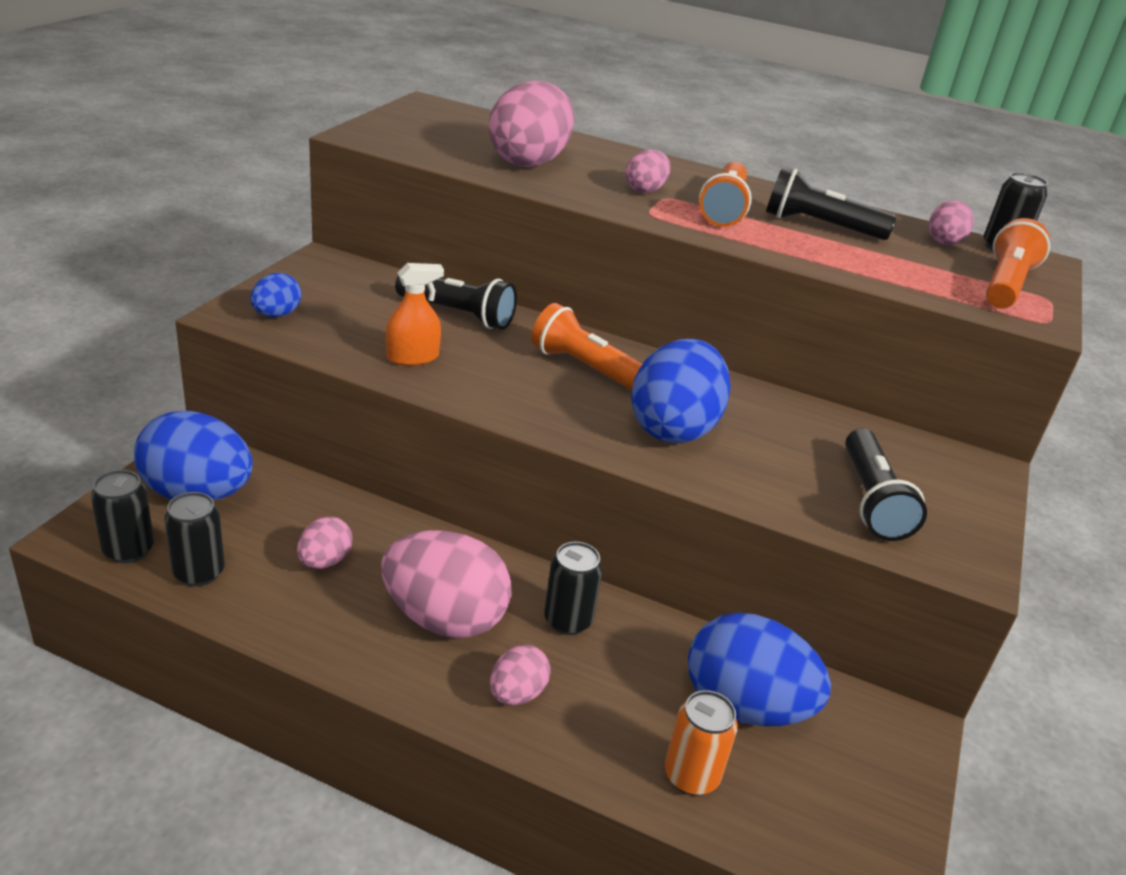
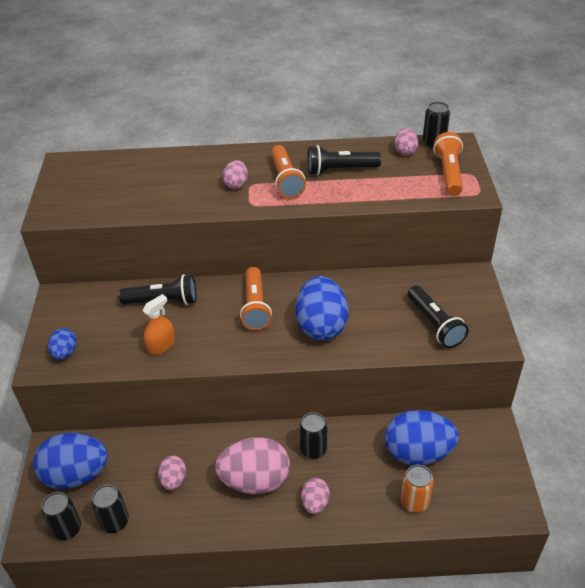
camera: 20 degrees left, 10 degrees up
(529, 161) = (159, 190): pink egg -> none
(587, 369) = (255, 306): orange flashlight -> orange flashlight turned 105 degrees counterclockwise

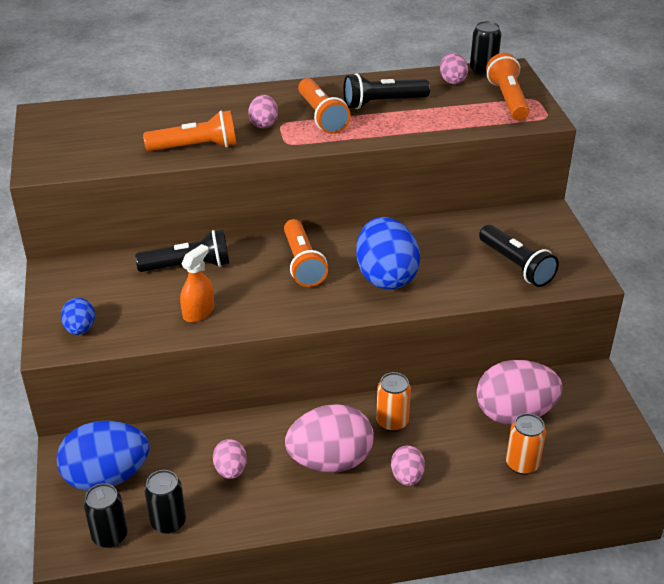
camera: 10 degrees left, 5 degrees down
(175, 203) = (195, 147): none -> orange flashlight
(313, 449) = (392, 422): black can -> orange can
(418, 453) = (514, 414): blue egg -> pink egg

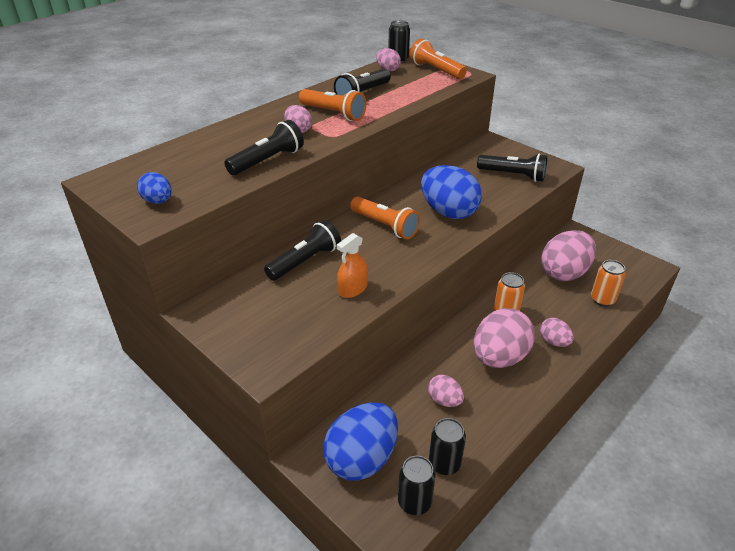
camera: 35 degrees left, 0 degrees up
(80, 329) = (274, 345): blue egg -> blue egg (158, 201)
(195, 147) = (267, 161): orange flashlight -> black flashlight
(198, 312) = (353, 289): orange spray bottle -> orange spray bottle turned 135 degrees counterclockwise

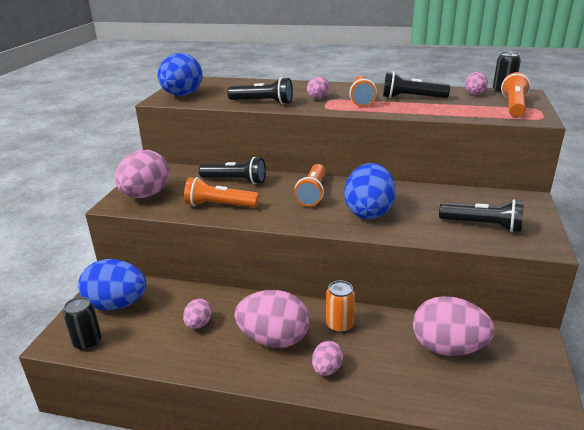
camera: 60 degrees right, 10 degrees down
(158, 201) = (182, 95): blue egg -> blue egg, size x1.98
(268, 337) = (145, 195): none -> pink egg
(353, 289) = (220, 205): orange spray bottle -> orange flashlight
(444, 464) = (131, 345): black can -> none
(513, 175) = (482, 225): black flashlight -> black flashlight turned 60 degrees counterclockwise
(602, 299) = (434, 390): orange can -> none

